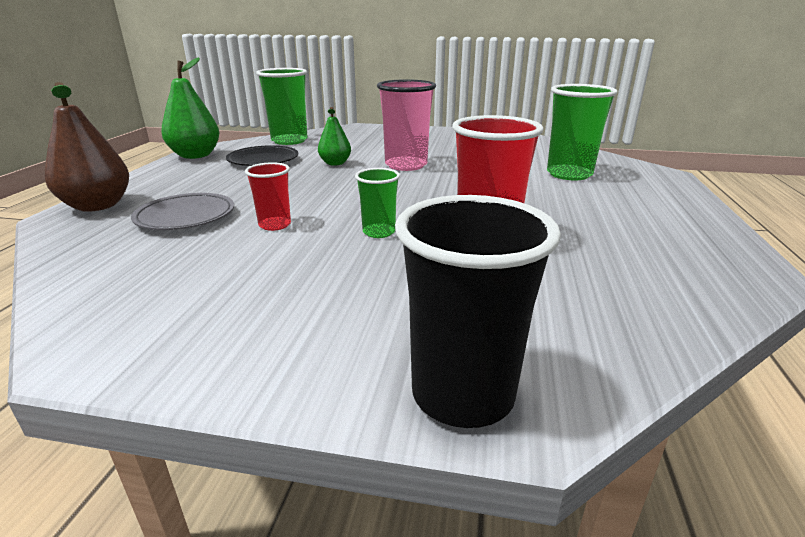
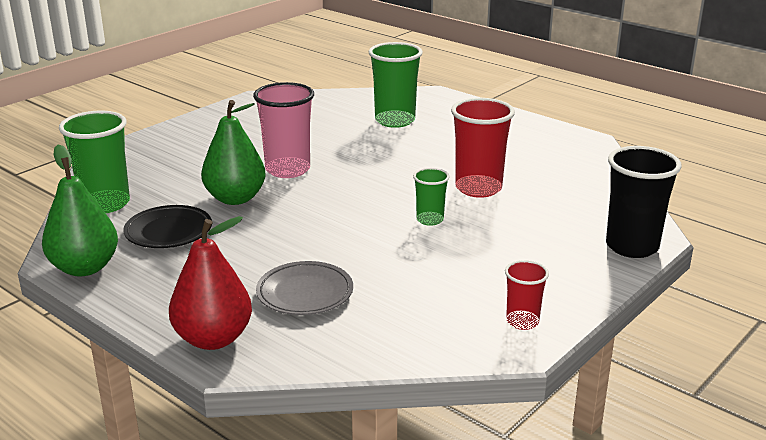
camera: 60 degrees left, 0 degrees up
(97, 206) = (213, 339): brown pear -> red pear
(275, 225) = (371, 256): red cup -> red cup (522, 321)
(335, 163) = (235, 198): green pear -> green pear, size x1.68

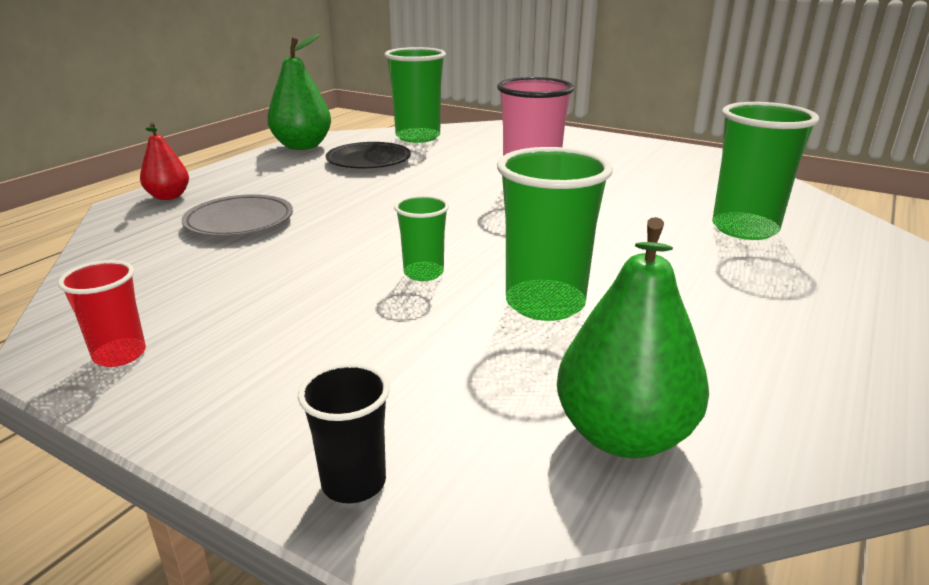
camera: 80 degrees right, 0 degrees up
(213, 339) = (168, 196): red pear -> red pear, size x0.60
(235, 198) = (446, 174): green pear -> green pear (623, 435)
(478, 188) = (545, 303): red cup -> green cup
(632, 246) = (354, 483): black cup -> black cup, size x0.55

